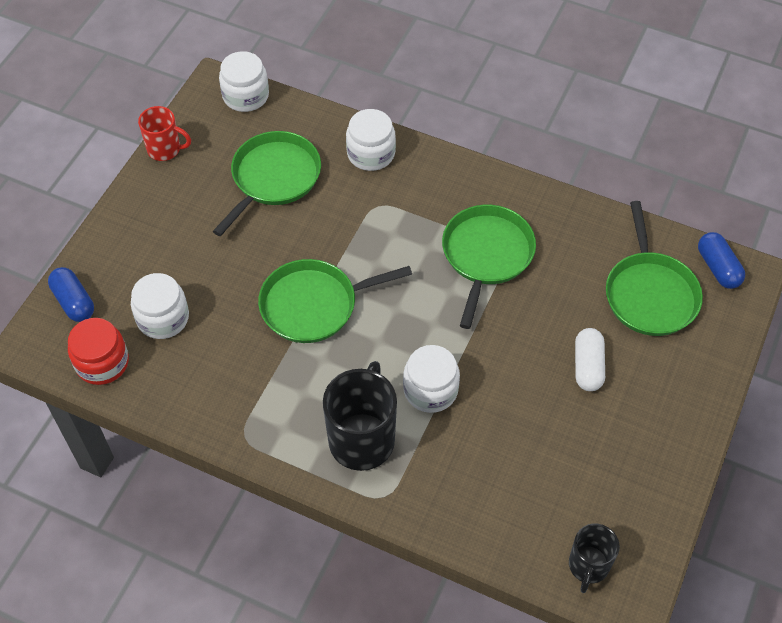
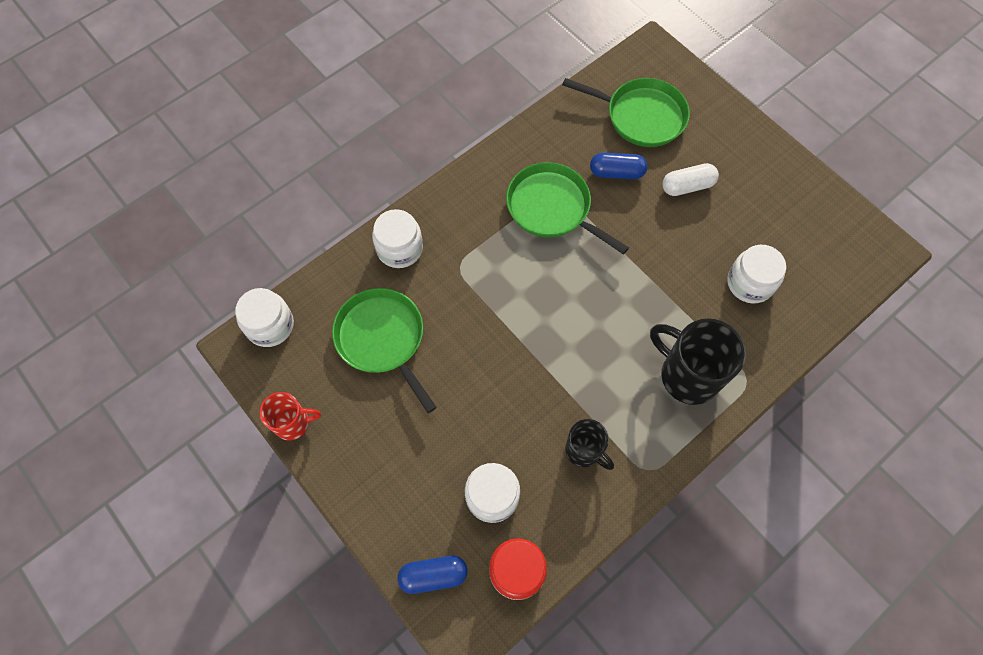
camera: 65 degrees left, 10 degrees up
(165, 149) = (293, 423): red mug -> red mug turned 45 degrees clockwise
(314, 305) = (538, 359): green pan -> none
(430, 390) = (662, 304): white jar -> white jar (750, 283)
(588, 366) = (687, 186): white capsule -> white capsule turned 45 degrees counterclockwise
(588, 566) = (854, 264): black mug -> black mug (584, 451)
(718, 268) = (638, 63): blue capsule -> blue capsule (616, 172)

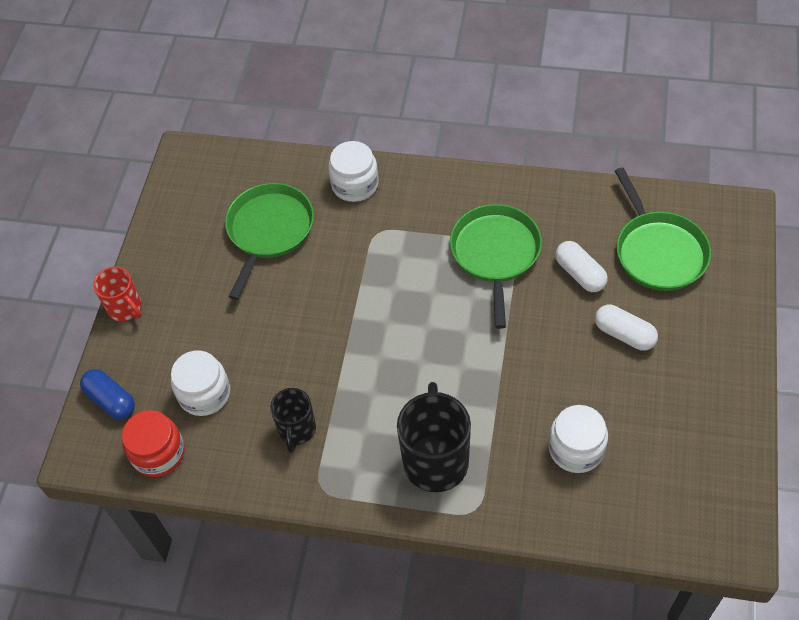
camera: 55 degrees right, 10 degrees down
(270, 325) = (216, 158): white jar -> none
(293, 423) = (154, 229): red mug -> red mug (125, 308)
(616, 172) = (580, 274): blue capsule -> white capsule

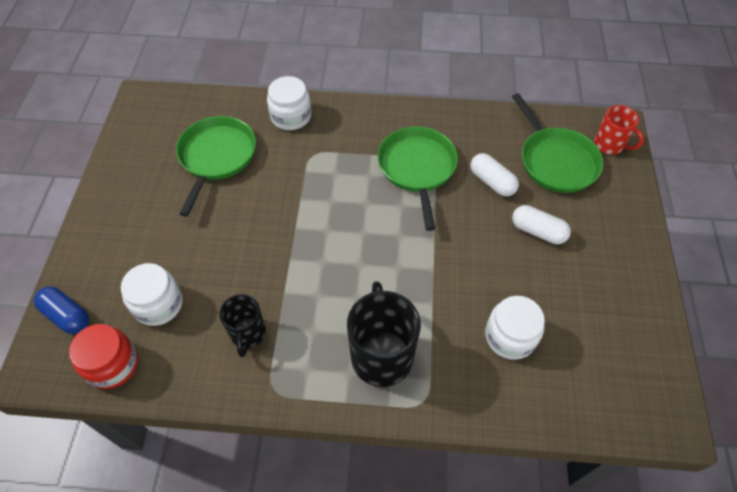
camera: 10 degrees left, 0 degrees up
(125, 308) = (84, 229): red mug -> red mug (609, 145)

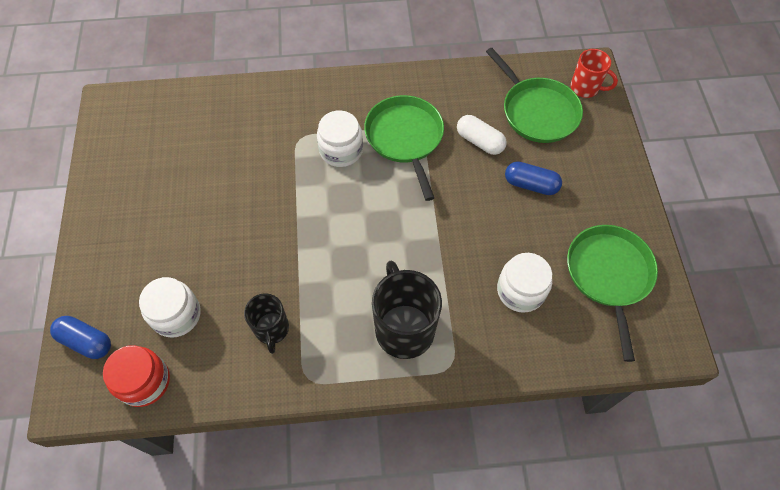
camera: 10 degrees left, 5 degrees up
(216, 157) = (201, 155): green pan -> green pan (609, 275)
(291, 116) = (268, 101): white jar -> white jar (341, 150)
(538, 231) = (530, 184): white capsule -> blue capsule

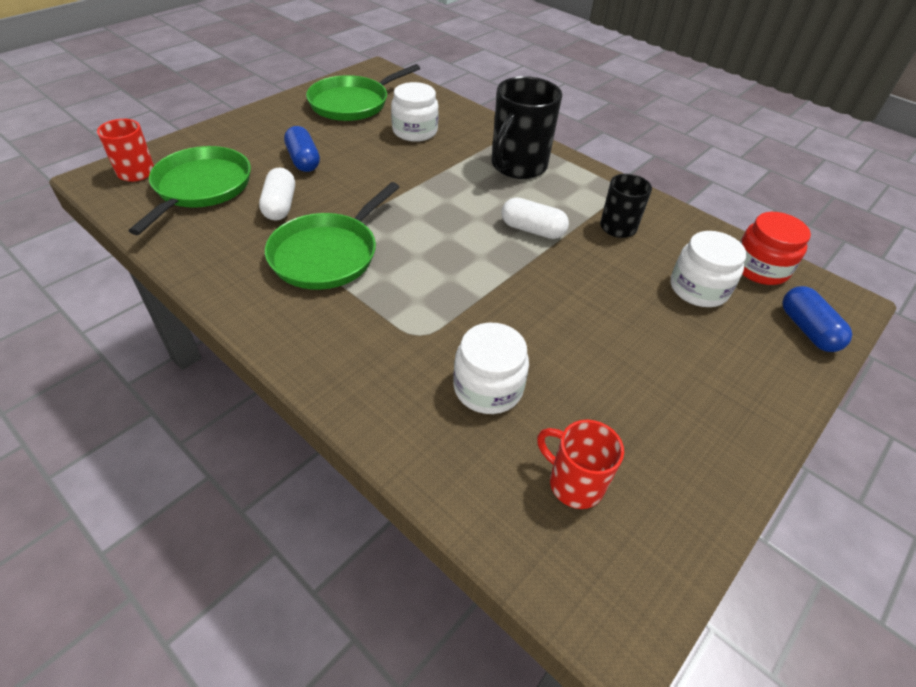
camera: 135 degrees left, 15 degrees down
(161, 135) = (574, 483): none -> red mug
(323, 267) = (532, 230): none -> white capsule
(341, 150) = (396, 291): white jar -> white jar (488, 387)

